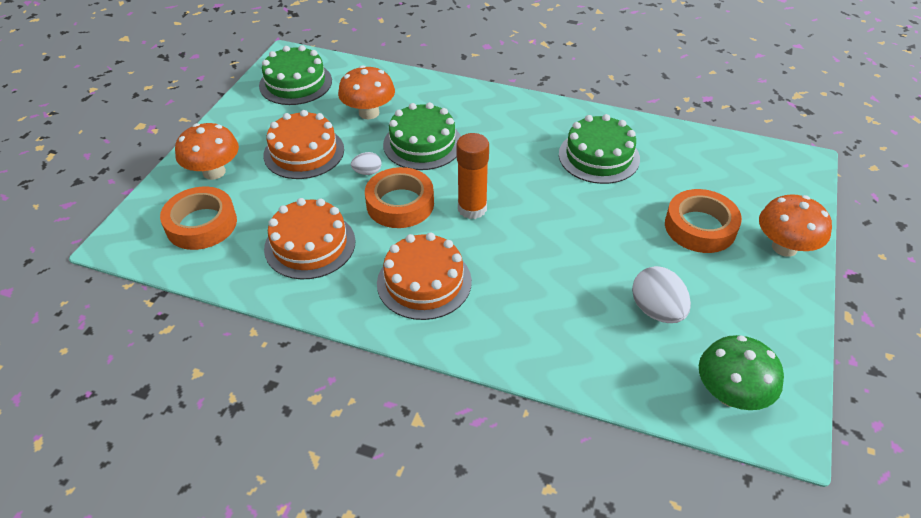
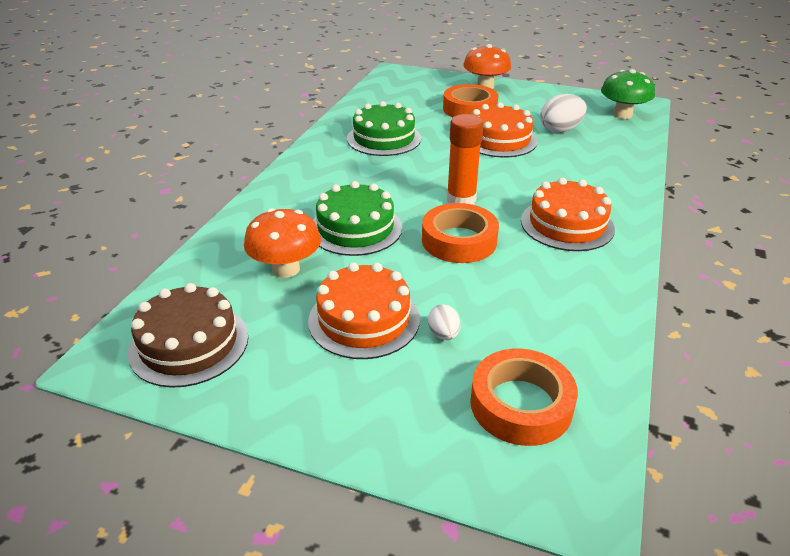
camera: 90 degrees left, 10 degrees down
(214, 172) = (405, 409): orange mushroom -> none
(295, 83) = (189, 344): green cake -> brown cake
(310, 245) = (536, 299): orange cake -> orange cake (499, 140)
(367, 172) = (406, 265): white egg -> white egg (443, 334)

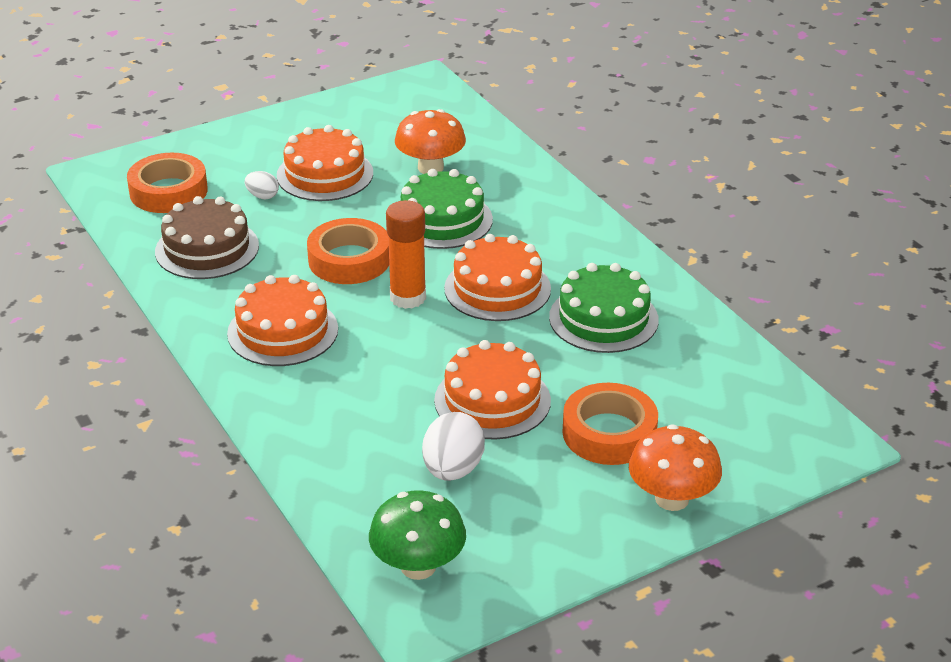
camera: 130 degrees right, 0 degrees up
(189, 344) = (399, 109): brown cake -> brown cake (207, 249)
(404, 176) = (497, 288): none -> orange cake

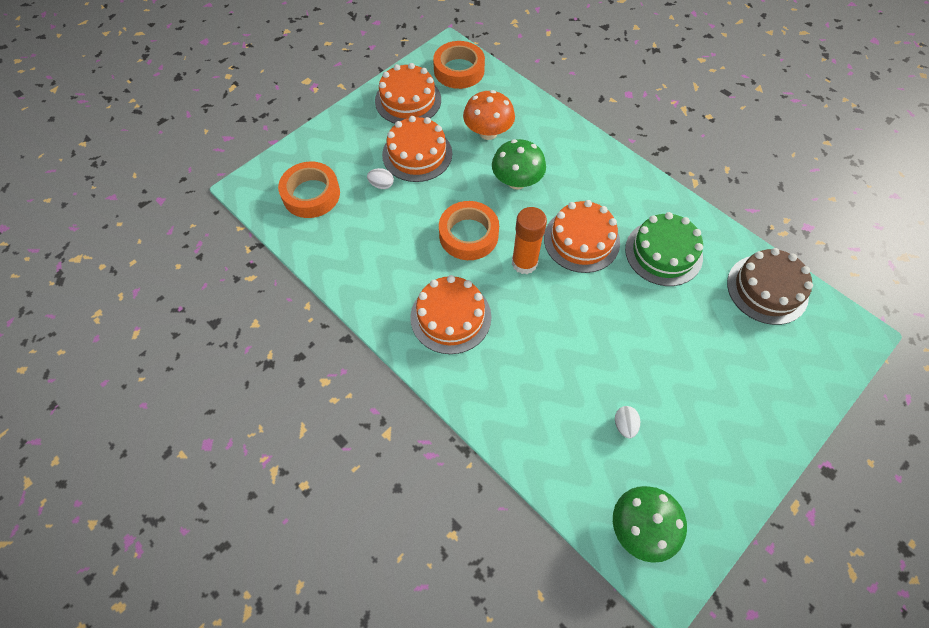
camera: 15 degrees left, 25 degrees up
(207, 249) = (362, 246): brown cake -> brown cake (767, 289)
(442, 220) = (517, 181): green cake -> green mushroom
(453, 470) = (624, 425): white egg -> white egg, size x0.56
(492, 400) = (623, 350): orange cake -> orange cake (408, 100)
(609, 433) = (713, 362): orange tape -> orange tape (459, 70)
(672, 499) = (779, 414): orange mushroom -> none

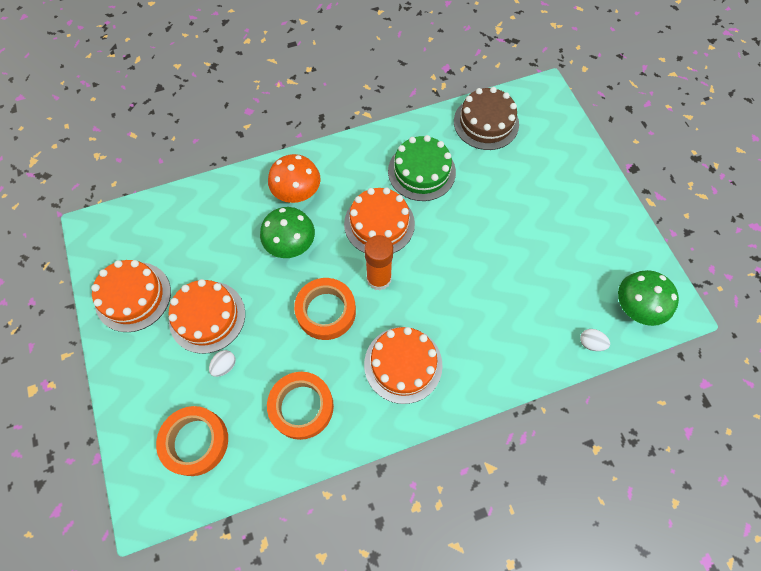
camera: 65 degrees left, 5 degrees up
(459, 70) = (126, 232): orange tape -> orange tape (301, 407)
(488, 132) = (221, 242): orange mushroom -> orange mushroom (297, 192)
(624, 425) = (555, 277): white egg -> white egg (590, 343)

